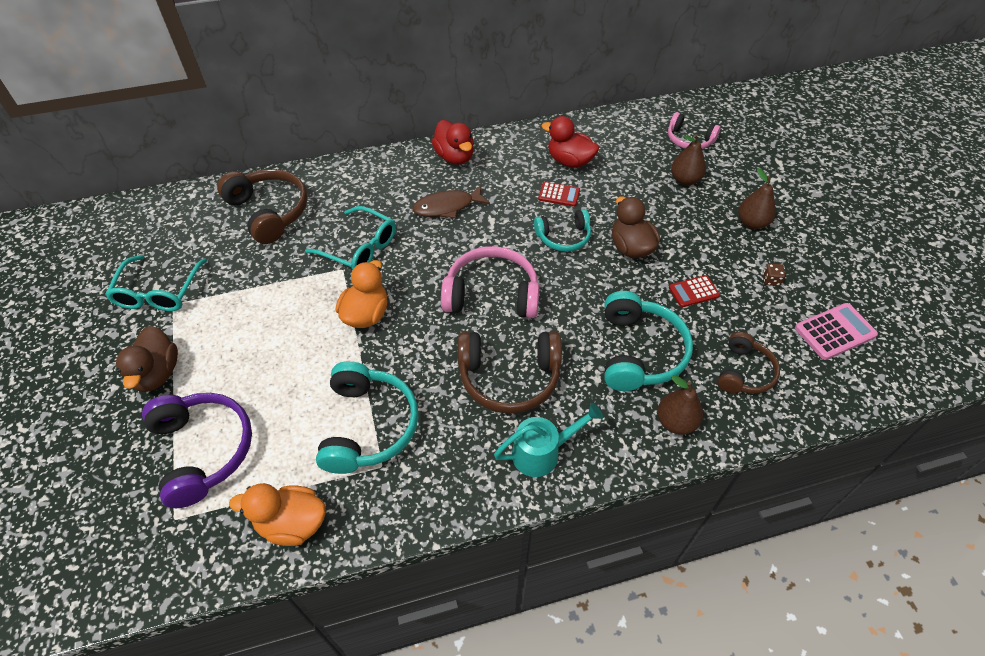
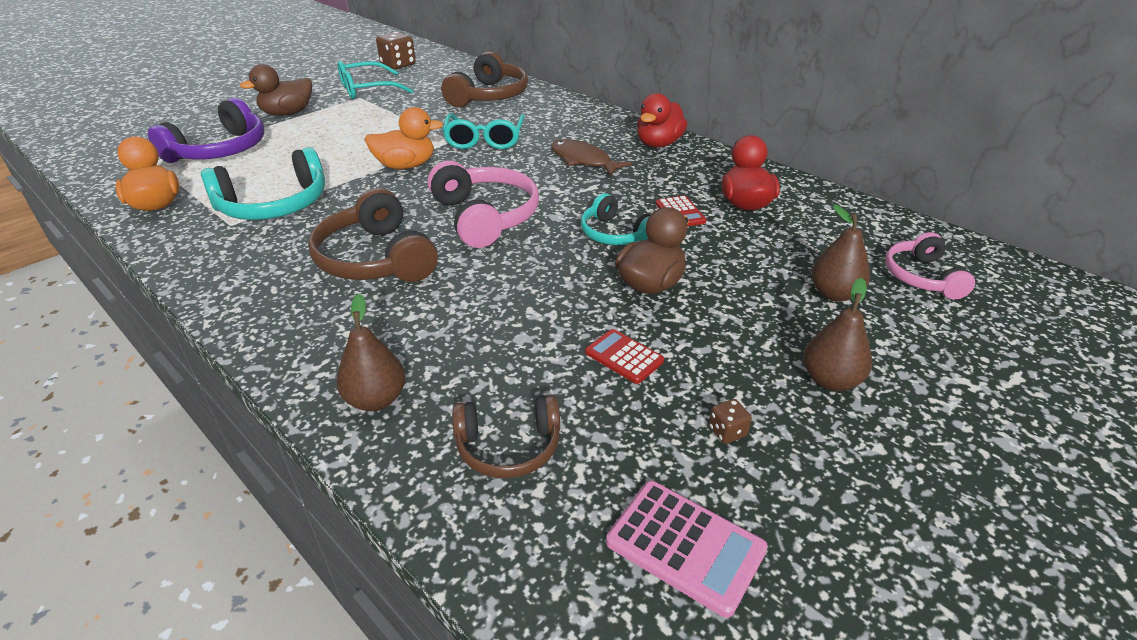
camera: 60 degrees right, 15 degrees down
(113, 248) = (398, 65): none -> brown dice
(542, 452) = (282, 308): turquoise watering can -> none
(639, 352) = (476, 337): turquoise headphones -> none

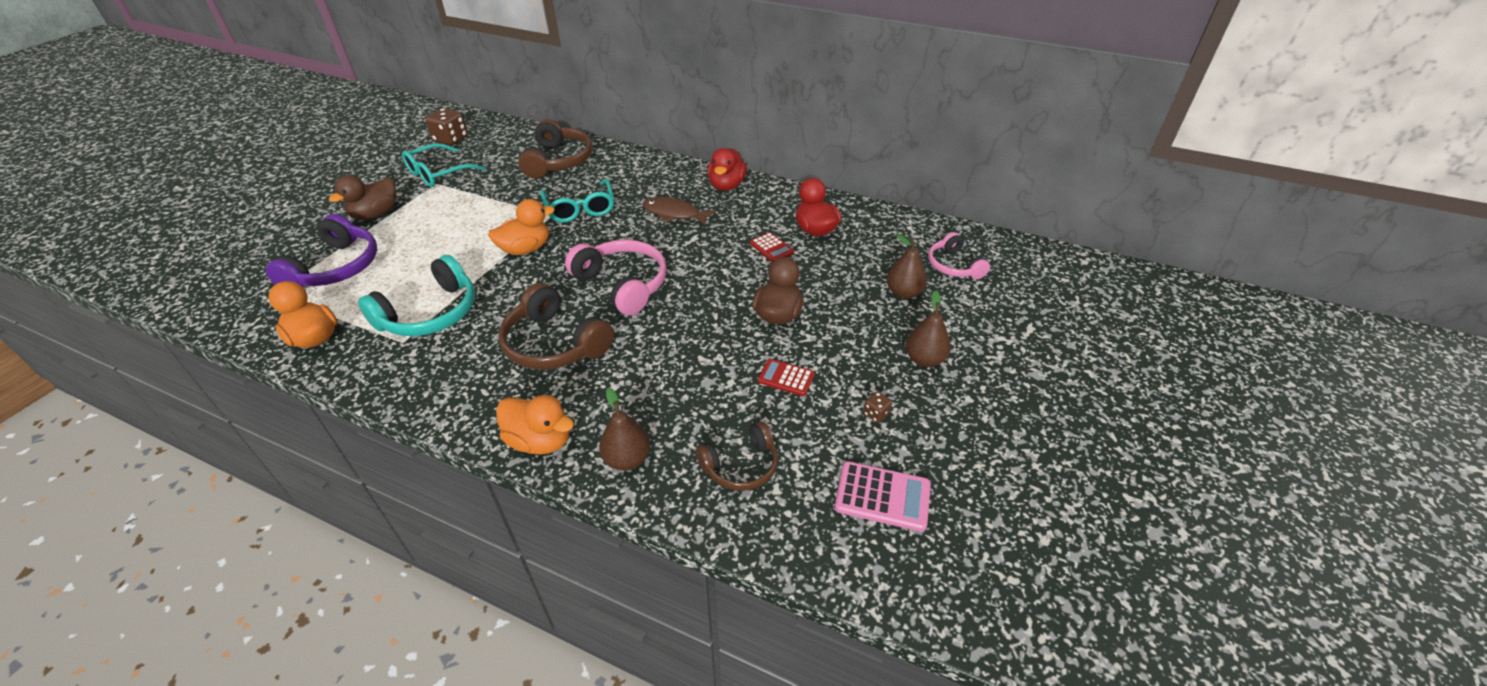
camera: 20 degrees left, 5 degrees up
(295, 353) = (540, 441): none -> orange duck
(615, 234) = (732, 278): turquoise headphones -> none

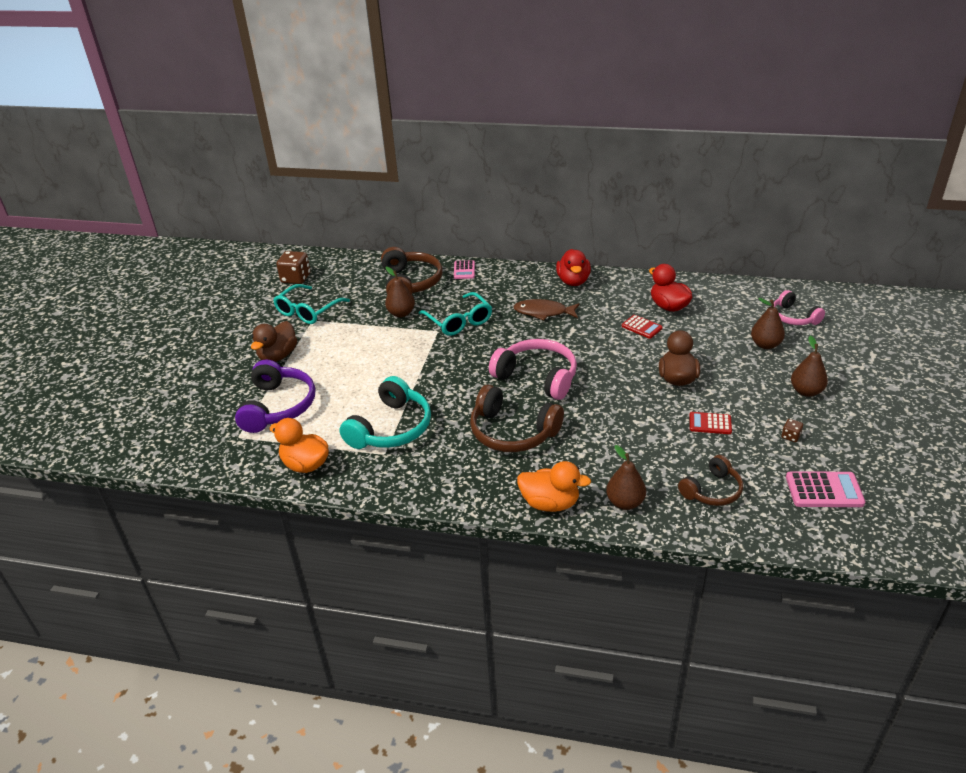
camera: 10 degrees left, 5 degrees down
(526, 249) = (435, 363): orange duck -> none
(527, 191) = (401, 313): none -> brown pear
(621, 156) = (464, 270): none -> pink calculator

